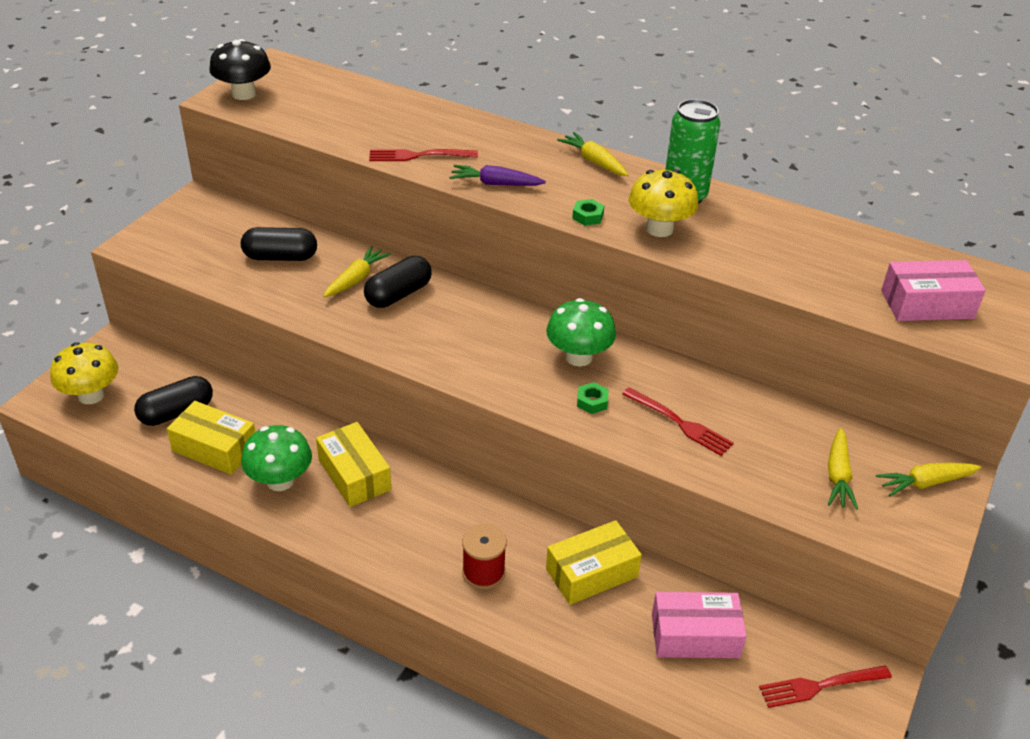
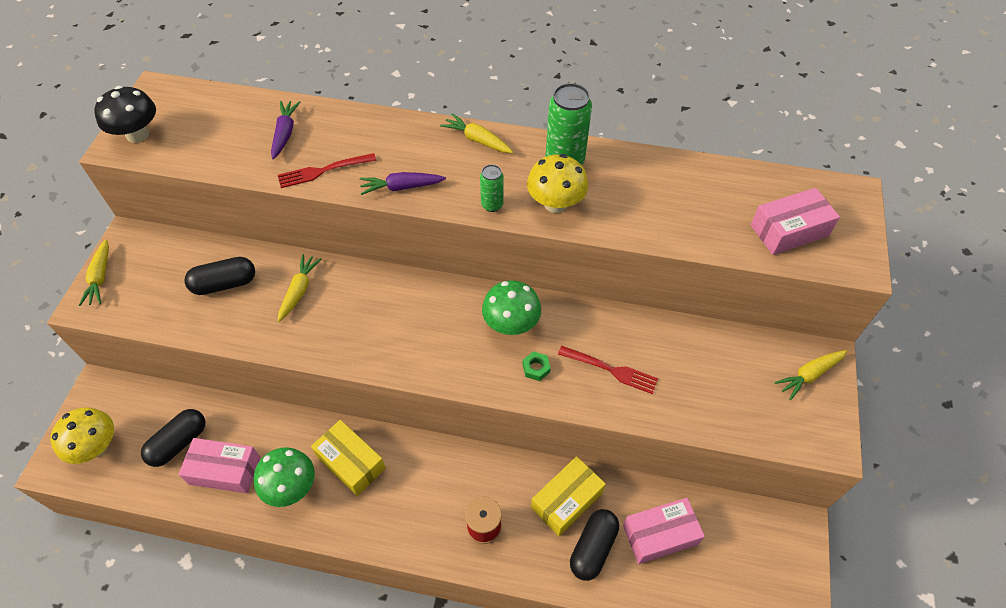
camera: 15 degrees left, 15 degrees up
(215, 448) = (225, 470): yellow box -> pink box
(391, 120) = (285, 133): none -> purple carrot
(398, 294) = (341, 298): black capsule -> black capsule (593, 548)
(587, 216) = (492, 205): green nut -> green can
(819, 686) = (761, 551): red fork -> none
(838, 475) = (744, 387): yellow carrot -> yellow carrot (100, 277)

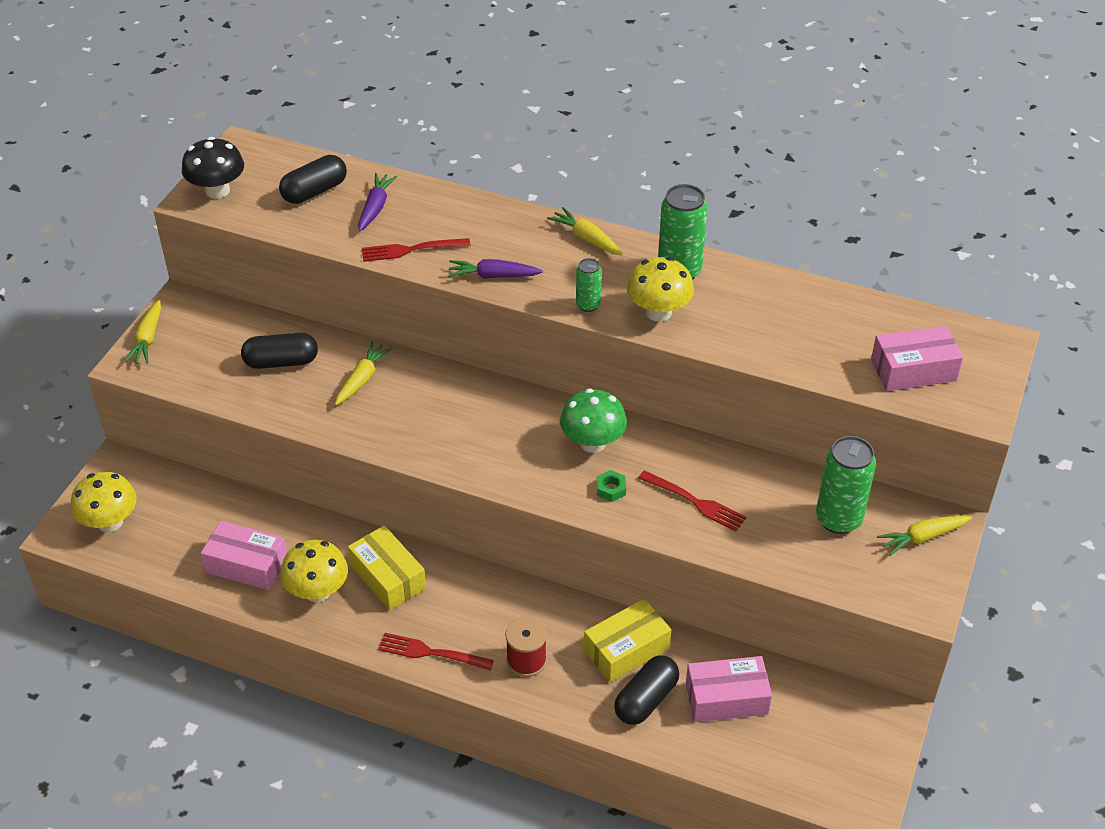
camera: 10 degrees right, 10 degrees down
(179, 443) = (200, 531): black capsule -> black capsule (314, 191)
(291, 487) = (317, 591): green mushroom -> yellow mushroom
(399, 533) = (430, 652): none -> red fork
(735, 368) = (838, 519): none -> green can

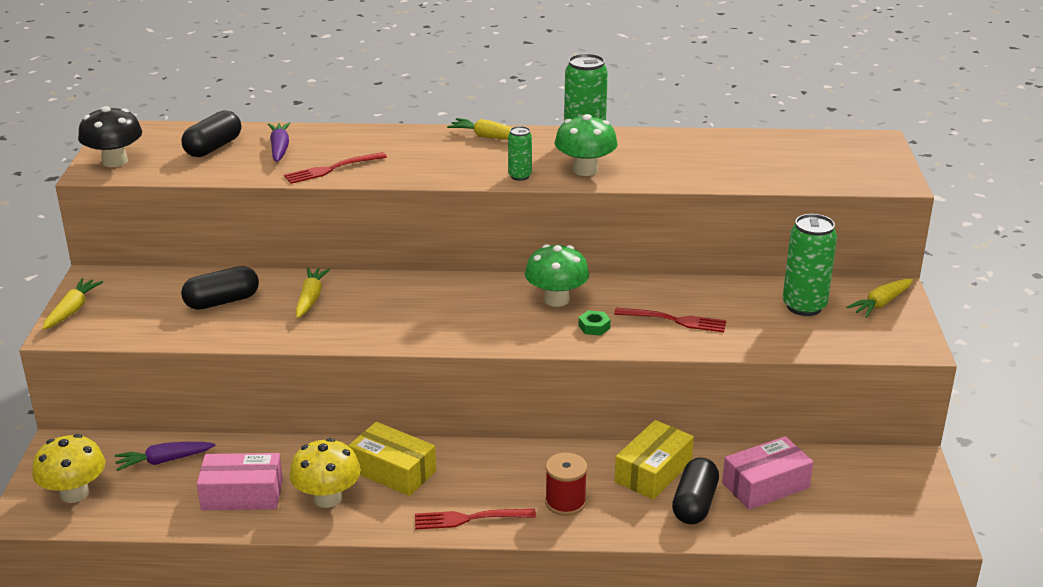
camera: 20 degrees left, 15 degrees down
(148, 338) = (72, 310): yellow carrot -> yellow carrot turned 150 degrees counterclockwise
(493, 276) = (420, 173): purple carrot -> purple carrot (164, 461)
(658, 312) = (585, 170): yellow mushroom -> green mushroom
(913, 370) = (823, 167): pink box -> none

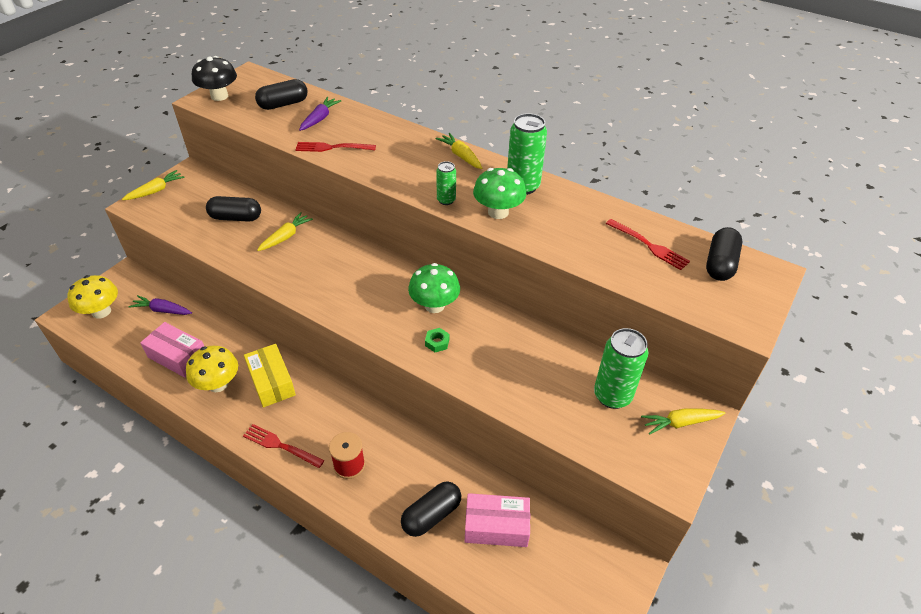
camera: 30 degrees right, 15 degrees up
(653, 472) = (428, 470): yellow box -> none
(675, 320) = (500, 363): red fork -> red fork (649, 246)
(830, 148) = (720, 264): none -> black capsule

